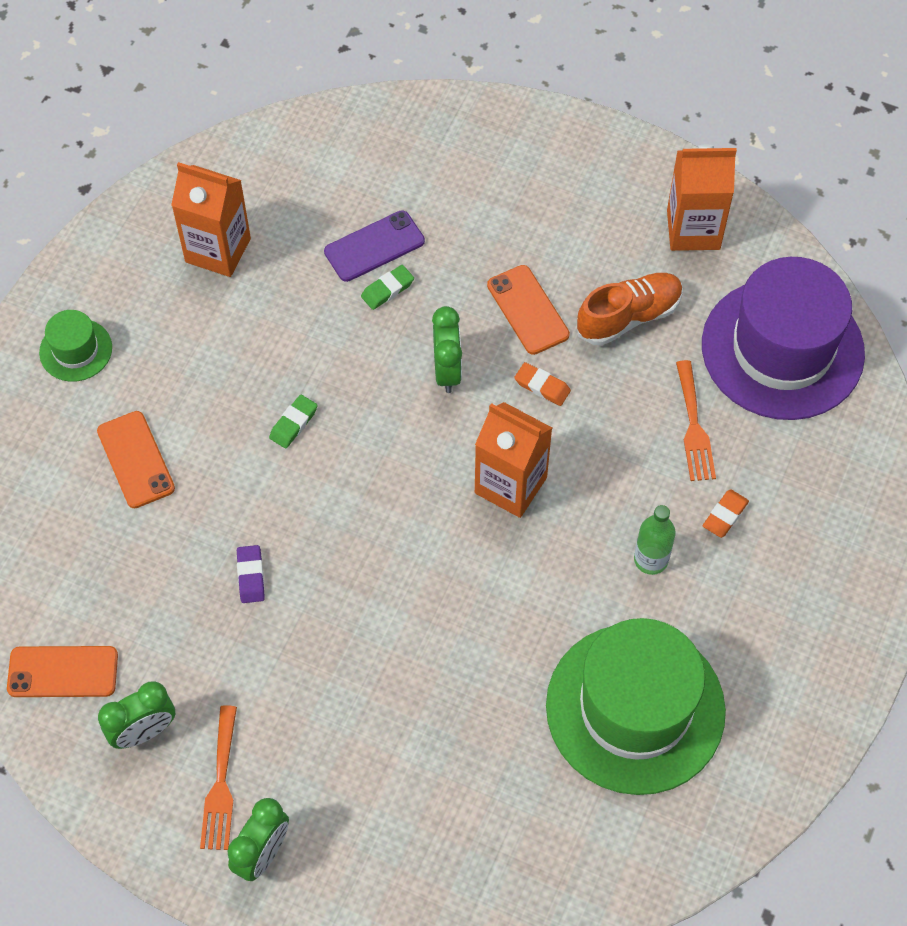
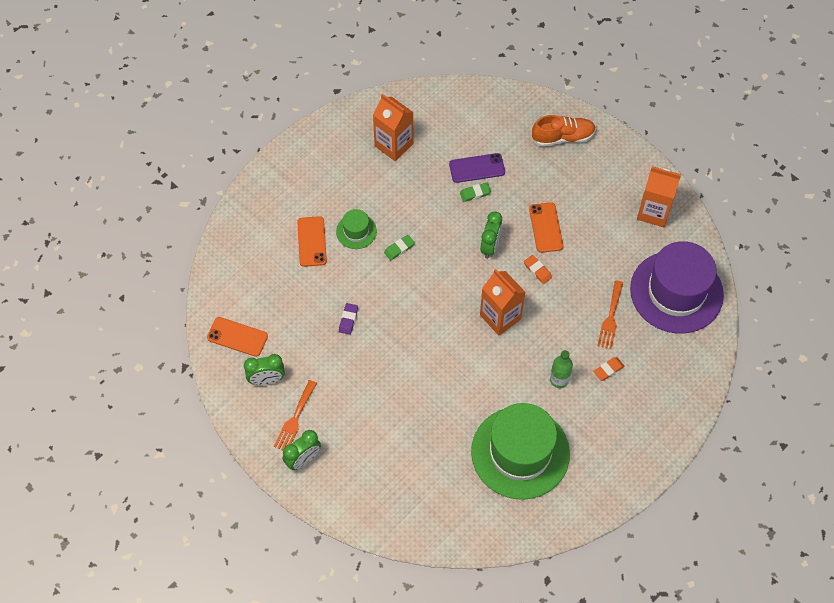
camera: 20 degrees right, 0 degrees up
(76, 350) = (301, 175): green hat -> green hat (356, 231)
(628, 317) = (599, 248): orange shoe -> orange shoe (563, 137)

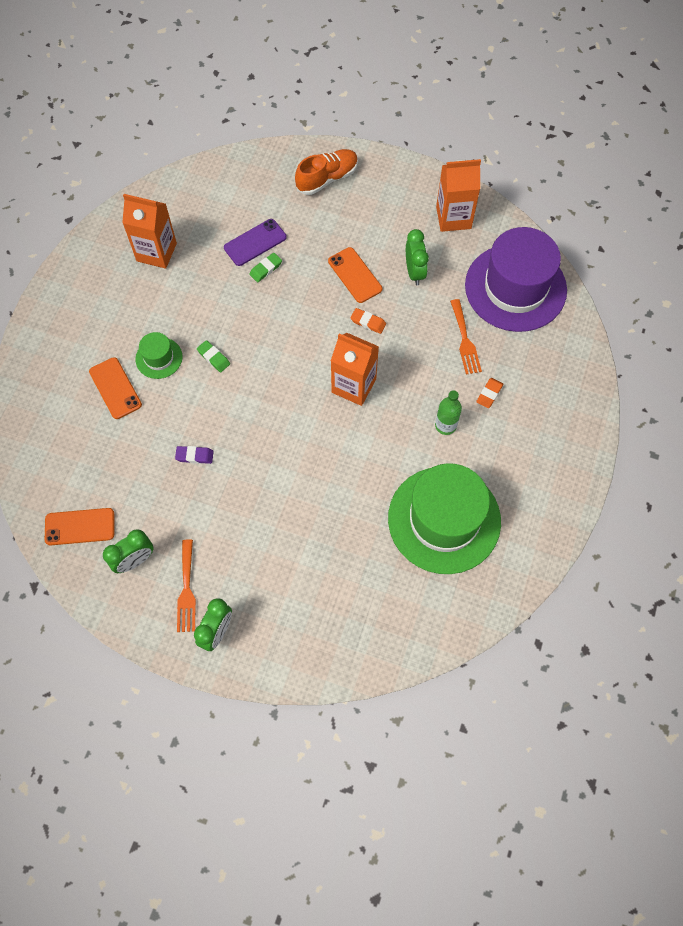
camera: 25 degrees left, 5 degrees up
(348, 320) = (194, 456): purple eraser -> purple eraser turned 75 degrees counterclockwise
(399, 248) = (213, 357): green eraser -> green eraser turned 75 degrees counterclockwise
(490, 246) = (307, 317): green clock -> green clock (414, 272)

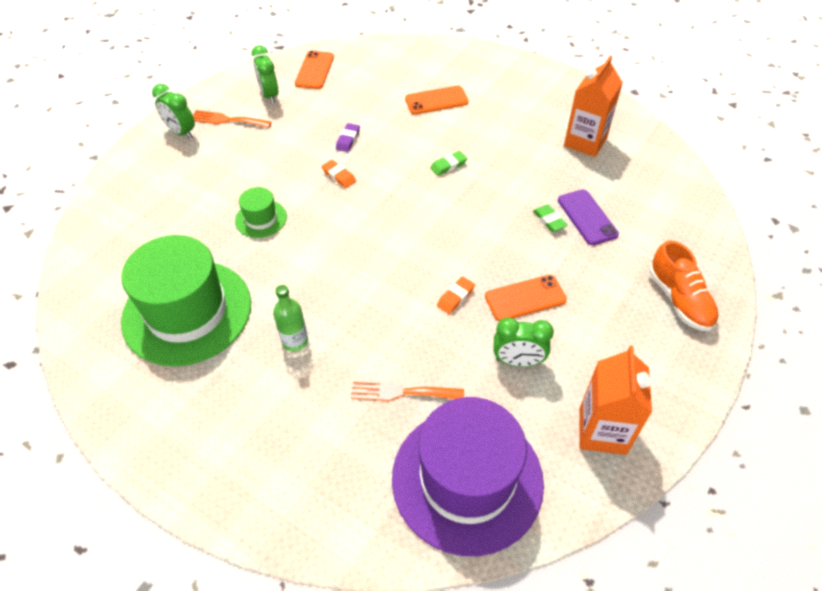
camera: 105 degrees right, 15 degrees down
(159, 358) = (459, 130): green hat -> green hat (261, 219)
(353, 386) = (377, 267): orange carton -> none
(489, 394) = (316, 398): orange eraser -> orange eraser (339, 176)

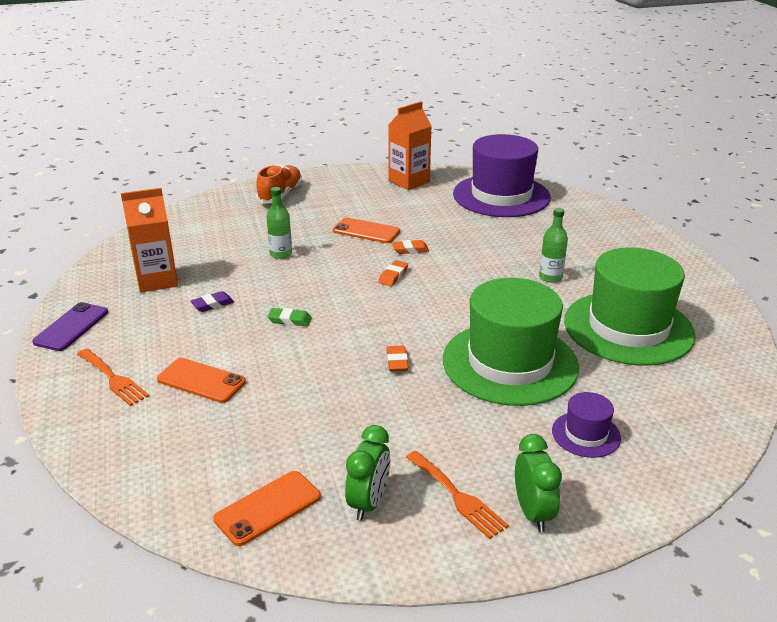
camera: 140 degrees left, 20 degrees down
(175, 192) = (586, 434): none -> purple hat
(261, 219) = (510, 363): green hat -> green hat, size x2.24
(348, 140) = (345, 390): purple eraser -> purple eraser (212, 304)
(401, 392) = (501, 231): orange fork -> orange fork (113, 378)
(431, 253) = (393, 276): none -> orange eraser
(518, 361) = (414, 214): green clock -> none
(549, 220) = (281, 254): green eraser -> green bottle
(587, 217) = (253, 244): purple phone -> purple phone (71, 327)

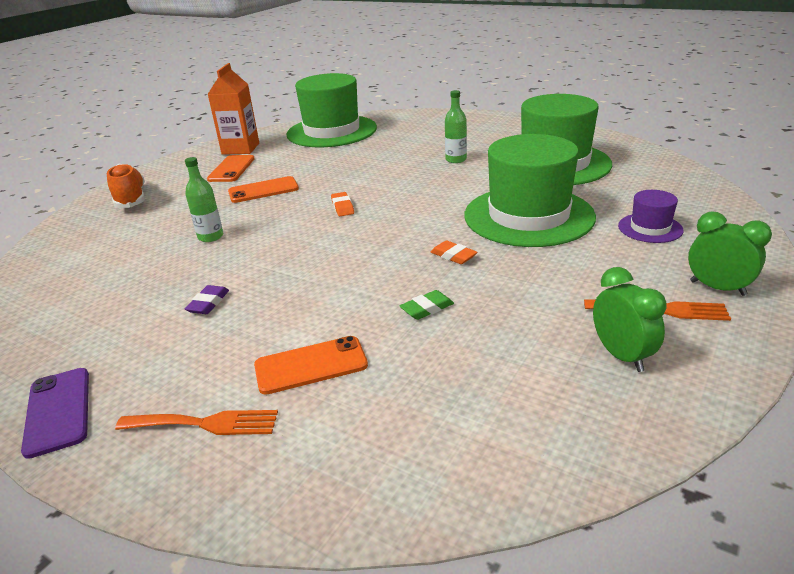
camera: 40 degrees left, 0 degrees up
(157, 280) = (104, 316): orange carton -> none
(268, 508) = (563, 417): orange phone -> orange phone (231, 169)
(290, 320) = (310, 276): green eraser -> green eraser (427, 308)
(410, 250) = (324, 186): orange eraser -> none
(501, 196) = (332, 131): purple hat -> green hat

